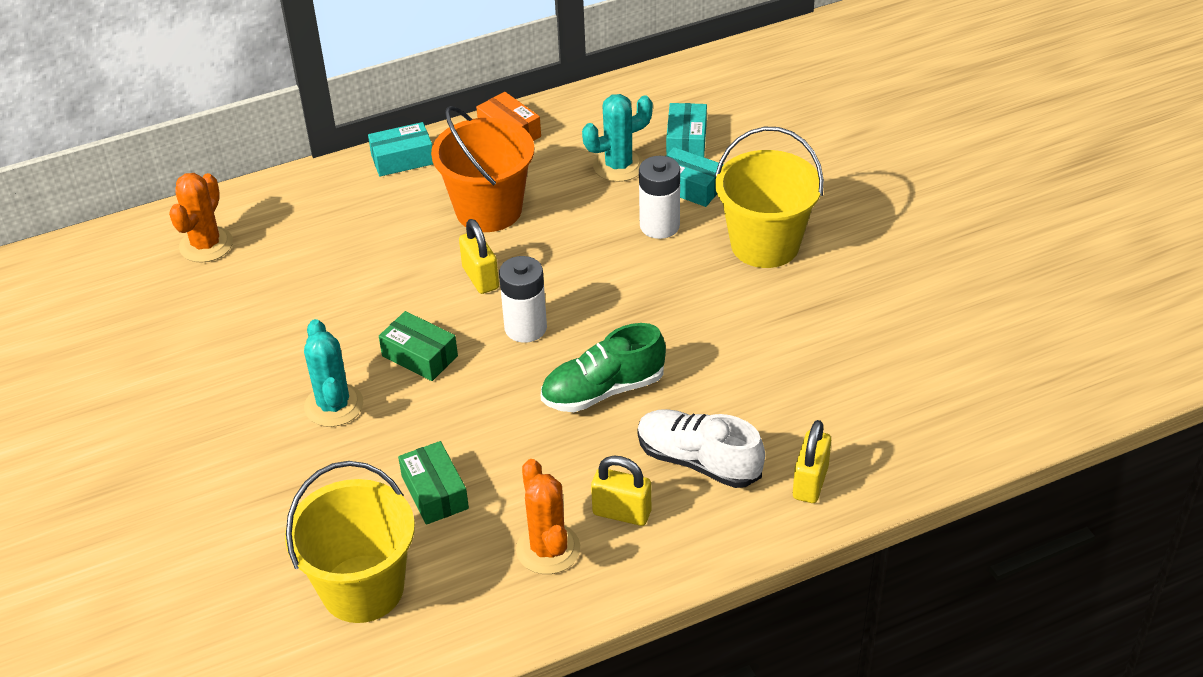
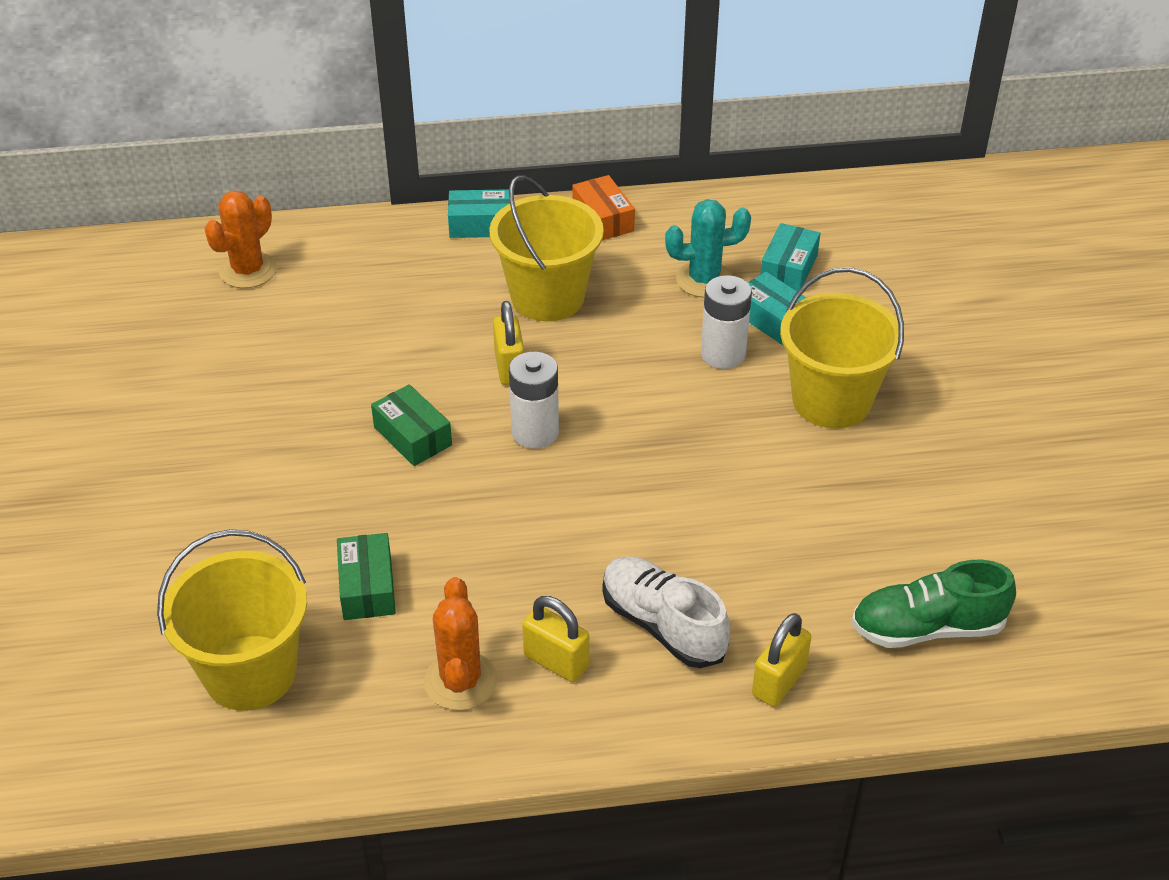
camera: 15 degrees right, 0 degrees up
(334, 405) = (303, 468): turquoise cactus -> none
(488, 210) = (547, 297): orange bucket -> yellow bucket
(603, 390) = (590, 520): green shoe -> green shoe (927, 628)

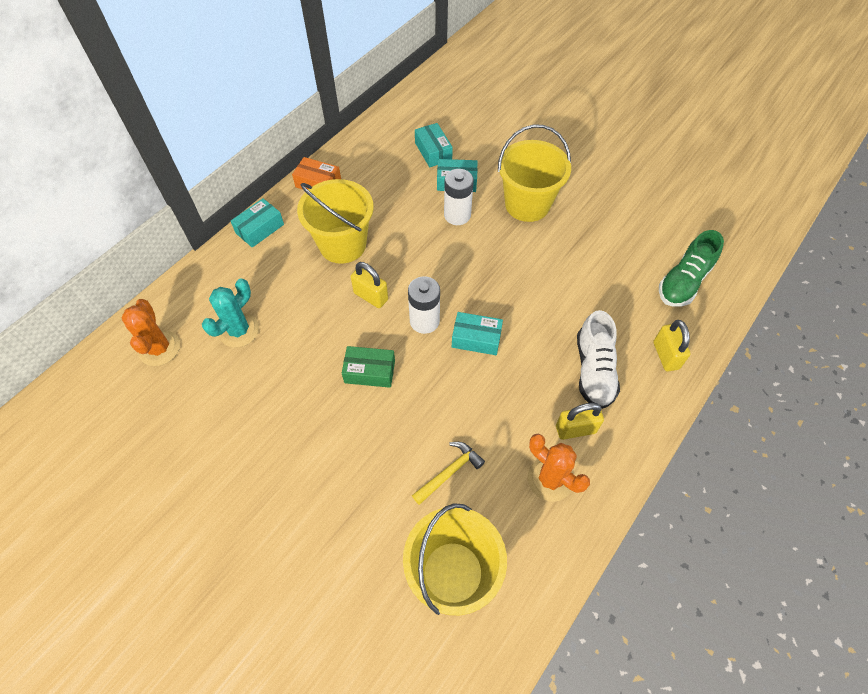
camera: 45 degrees left, 15 degrees up
(367, 587) = (449, 472): green box -> yellow hammer
(568, 491) = (476, 339): none -> turquoise box
(662, 625) = (594, 370): white shoe -> white shoe turned 90 degrees counterclockwise
(704, 280) = (404, 183): turquoise cactus -> turquoise cactus (239, 330)

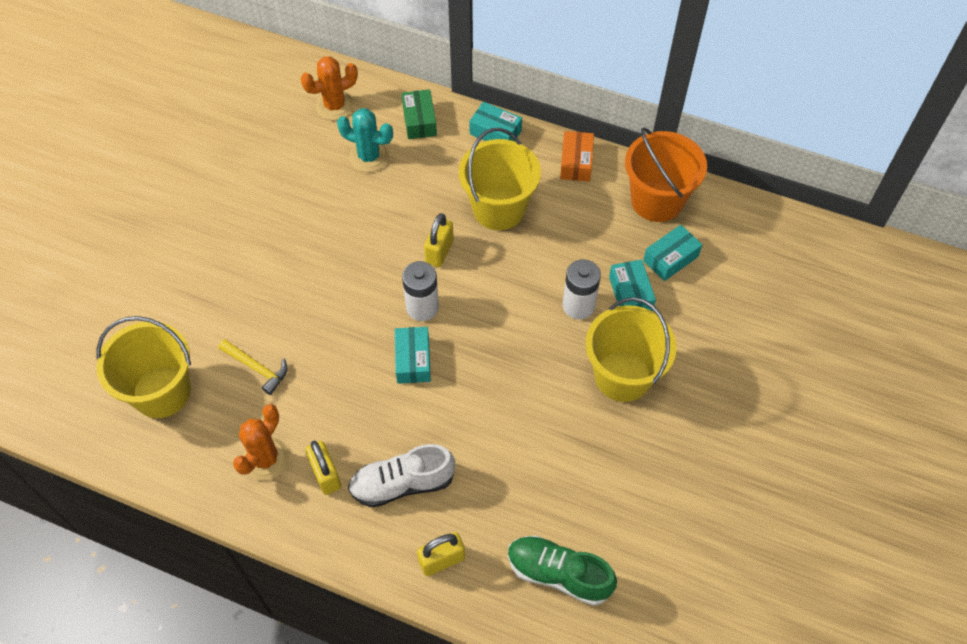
camera: 75 degrees right, 0 degrees up
(369, 371) = (350, 275): green box -> green box (419, 121)
(377, 145) = (656, 200): none -> orange bucket

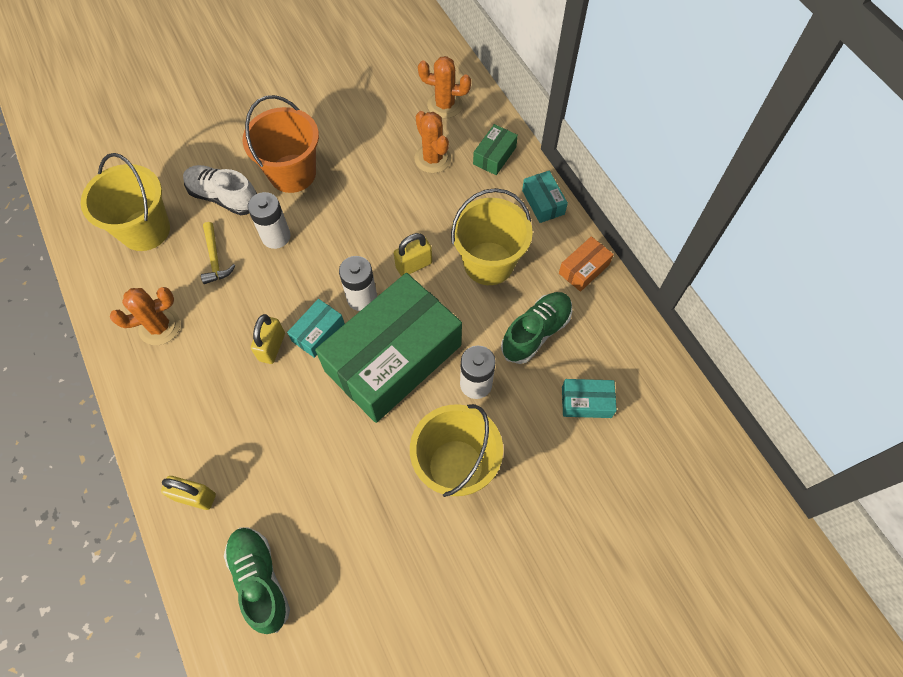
camera: 40 degrees right, 5 degrees up
(294, 311) = (276, 236): none -> white battery
(326, 475) = (184, 369): yellow padlock -> yellow padlock (272, 347)
(369, 157) = (432, 159): turquoise cactus -> orange cactus
(402, 484) = (224, 418): white shoe -> white shoe (224, 197)
(495, 334) = (393, 358): none -> green box
(586, 235) = (536, 332): none -> green shoe
(630, 294) = (525, 406): turquoise box -> none
(656, 200) = (621, 346): orange bucket -> orange bucket (292, 173)

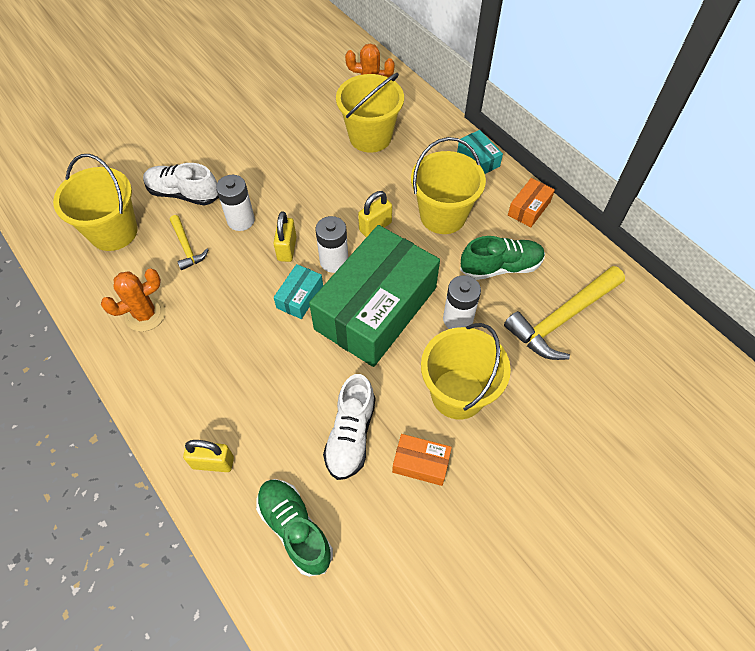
camera: 10 degrees left, 5 degrees down
(272, 347) = (258, 316): yellow padlock -> yellow padlock (287, 249)
(292, 173) = (244, 165): orange bucket -> none
(336, 492) = (351, 435): none -> white shoe
(400, 535) = (421, 463): none -> orange box
(432, 159) = (370, 137): orange cactus -> yellow bucket
(494, 156) = (425, 127): green box -> none
(536, 332) = (500, 267): green shoe -> green shoe turned 45 degrees clockwise
(586, 402) = (561, 319): turquoise box -> yellow hammer

